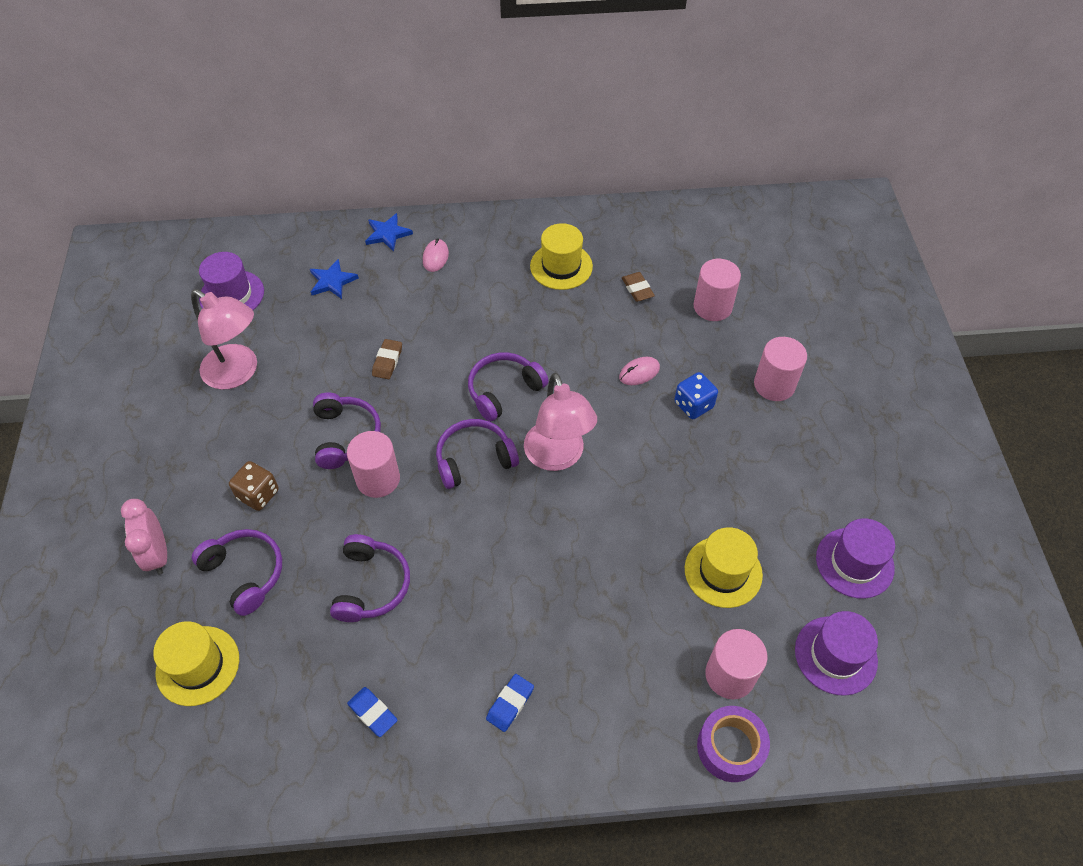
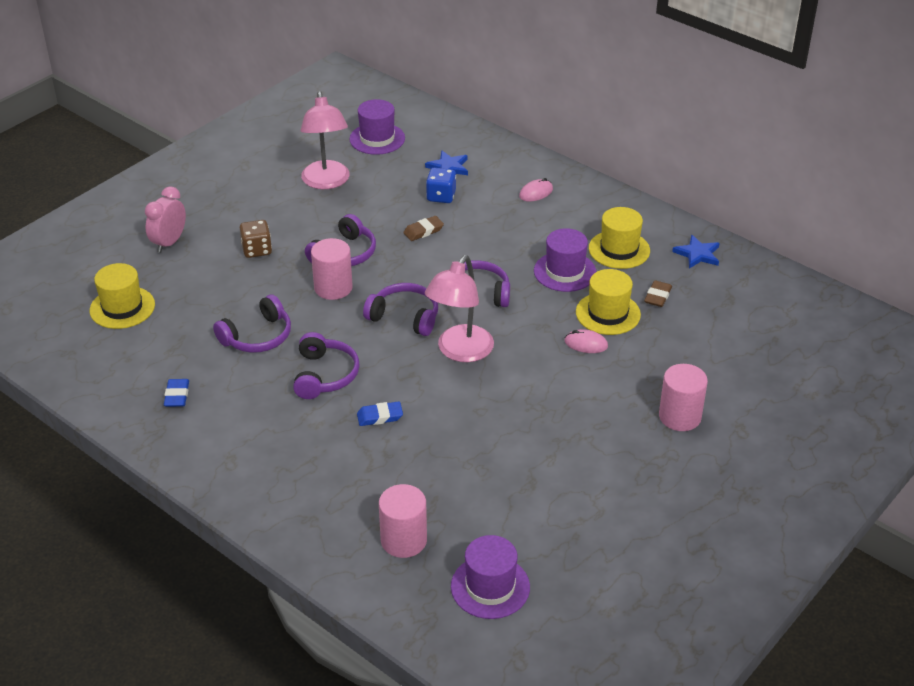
camera: 45 degrees right, 15 degrees down
(245, 573) = (200, 283): purple headphones -> purple headphones (324, 375)
(387, 234) = (521, 161): blue star -> blue star (697, 254)
(510, 704) = (254, 449): blue eraser -> blue eraser (380, 416)
(693, 405) = (598, 387): blue dice -> blue dice (441, 196)
(712, 306) = (702, 342): pink cylinder -> none
(723, 572) = (480, 487): yellow hat -> yellow hat (608, 313)
(730, 747) = (349, 573): purple tape -> none
(854, 563) = (582, 552): purple hat -> purple hat (565, 272)

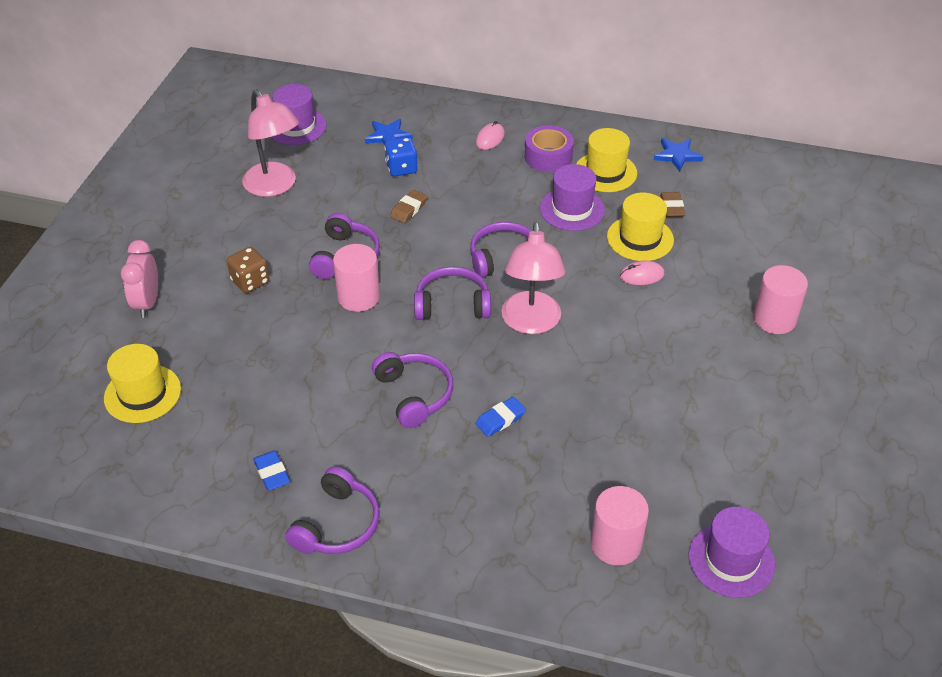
camera: 25 degrees left, 5 degrees up
(257, 336) = (315, 376): purple headphones -> purple headphones (337, 524)
(576, 222) = (548, 157): none -> purple tape

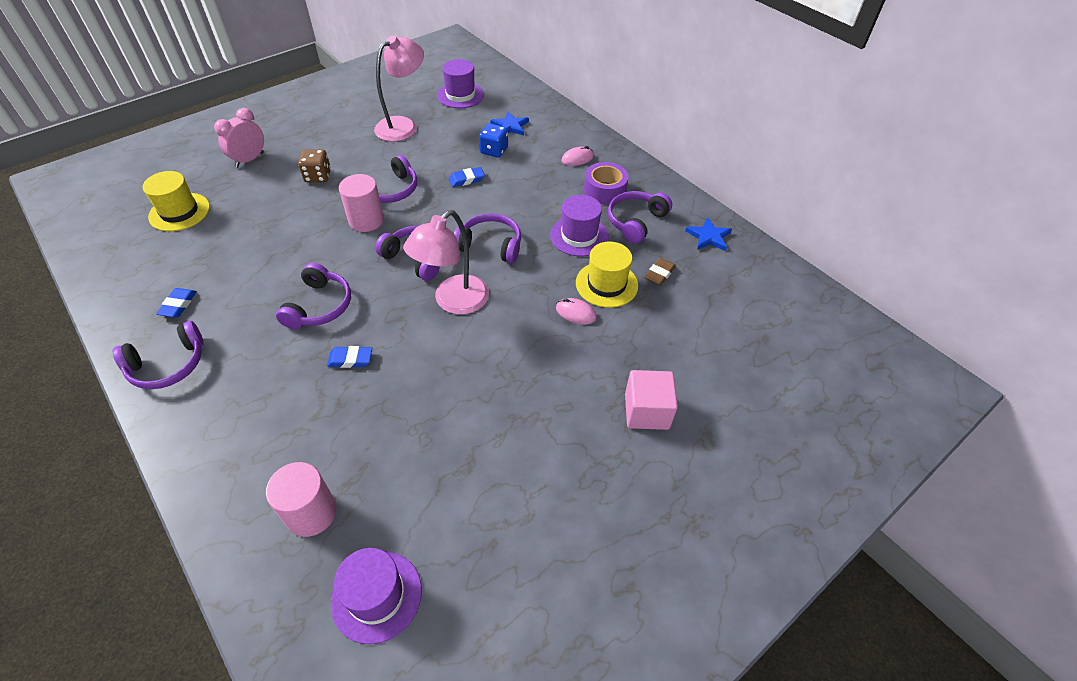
camera: 35 degrees right, 5 degrees up
(275, 186) = (403, 125): pink lamp -> pink lamp turned 135 degrees counterclockwise
(409, 209) = (466, 179): brown eraser -> blue eraser
(605, 172) = (636, 221): yellow hat -> purple headphones
(774, 319) = (646, 411): pink cylinder -> pink cube

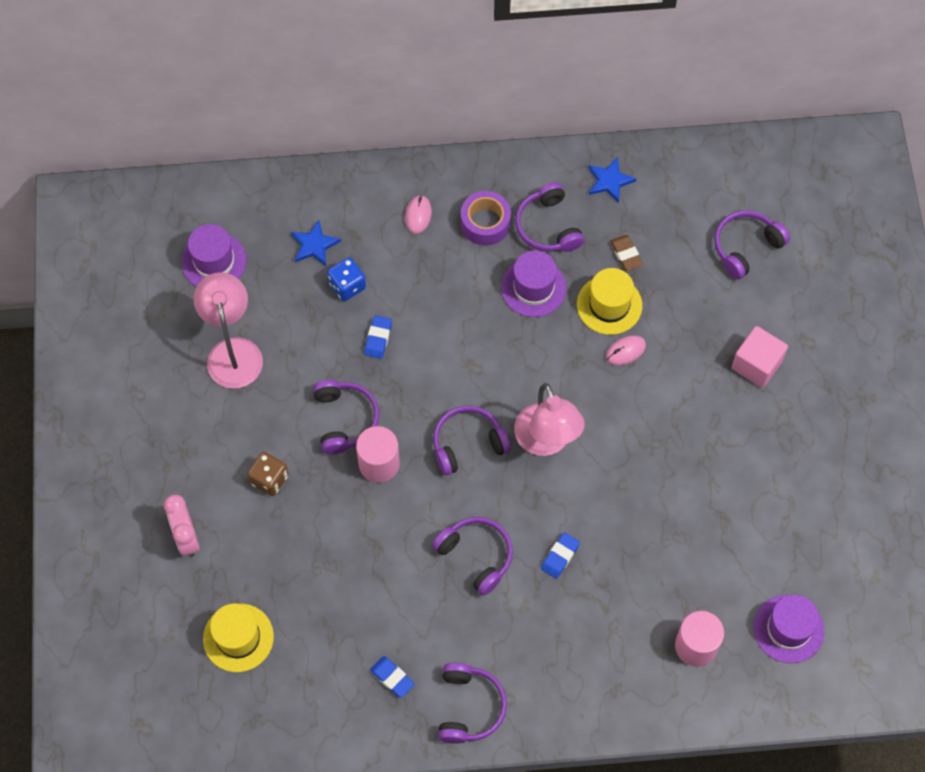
camera: 55 degrees left, 15 degrees up
(490, 245) = (494, 371): purple headphones -> purple headphones (746, 247)

